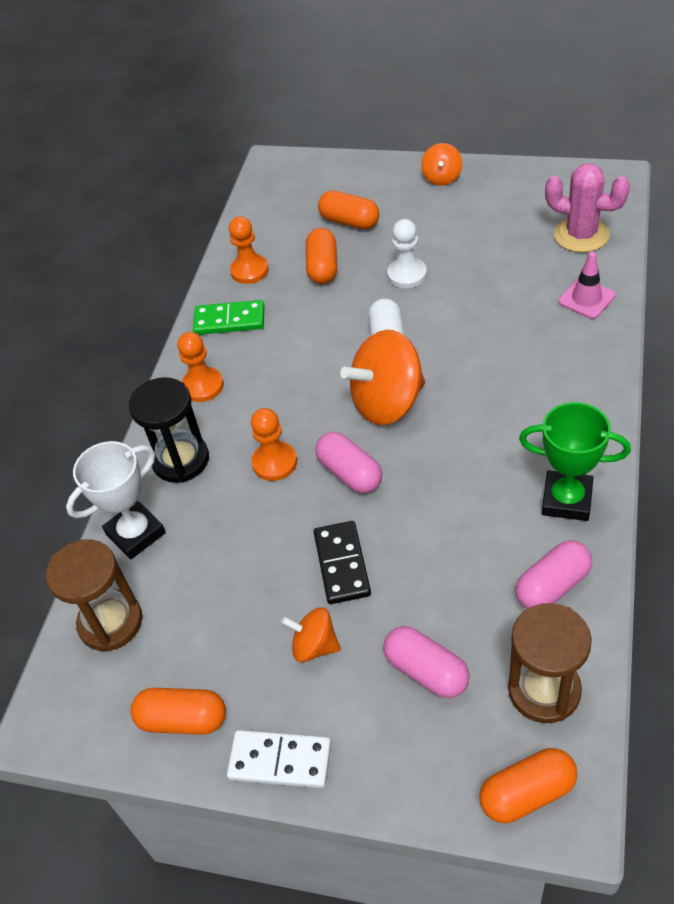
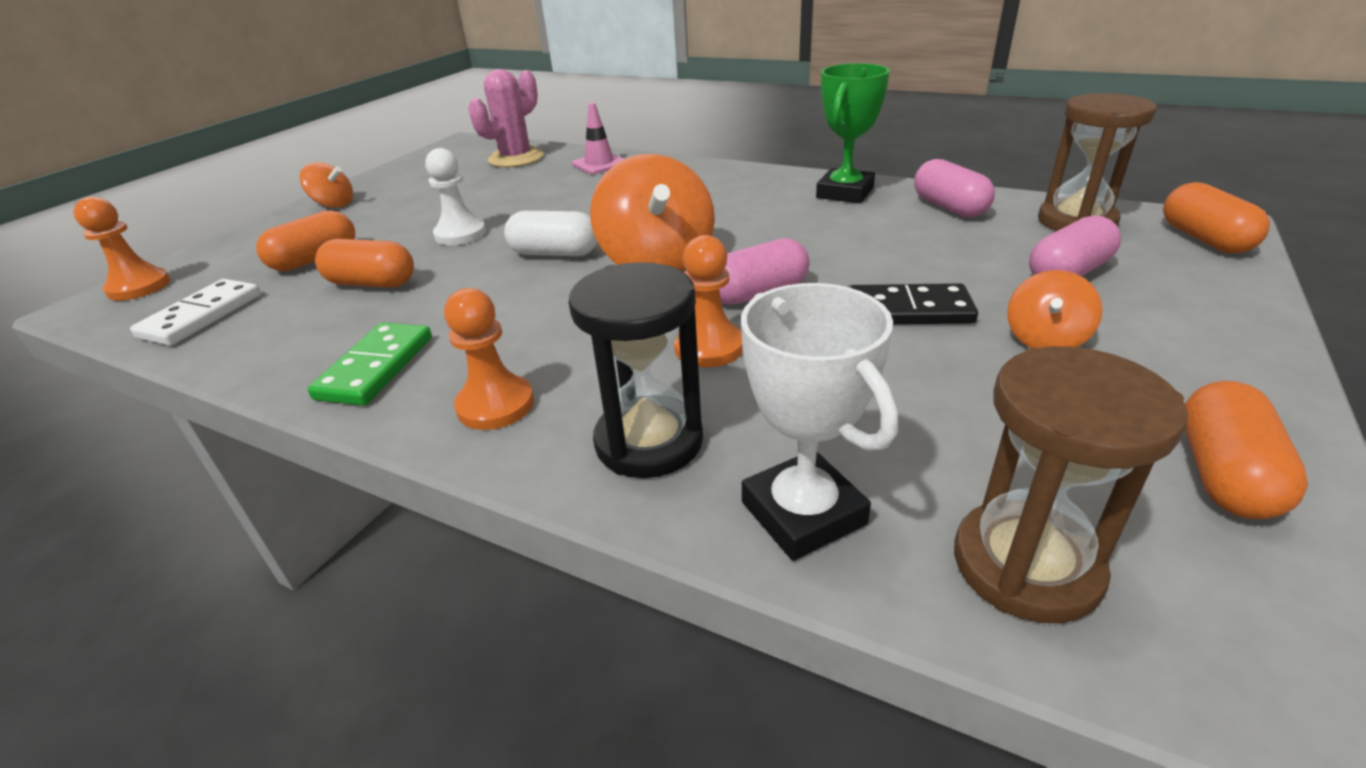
camera: 80 degrees left, 15 degrees down
(249, 270) = (291, 341): orange pawn -> orange pawn (139, 287)
(280, 761) = (1251, 381): white domino -> white domino (202, 316)

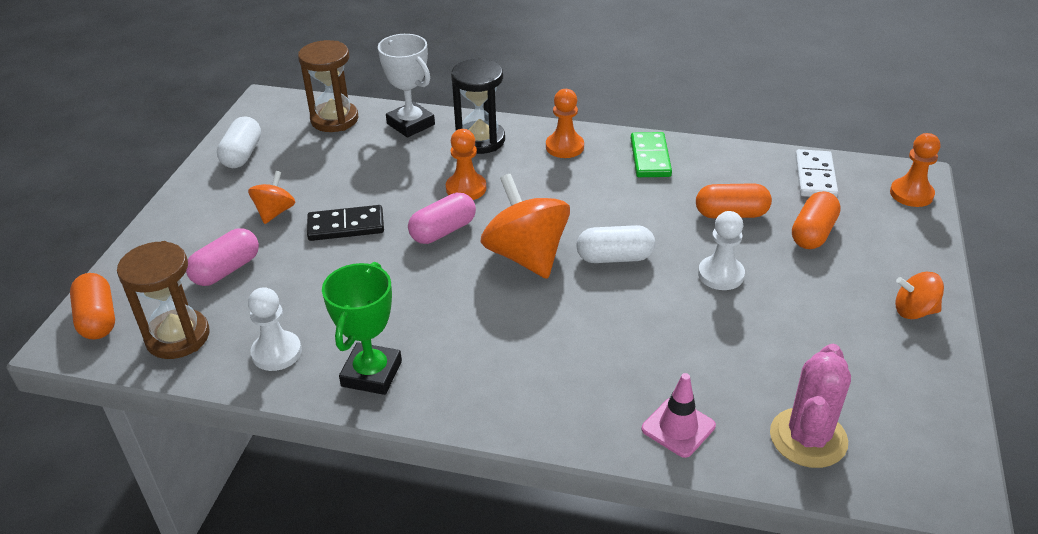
camera: 165 degrees right, 5 degrees up
(949, 207) = (276, 352): pink capsule -> white pawn
(1223, 474) = (242, 154): orange capsule -> white capsule

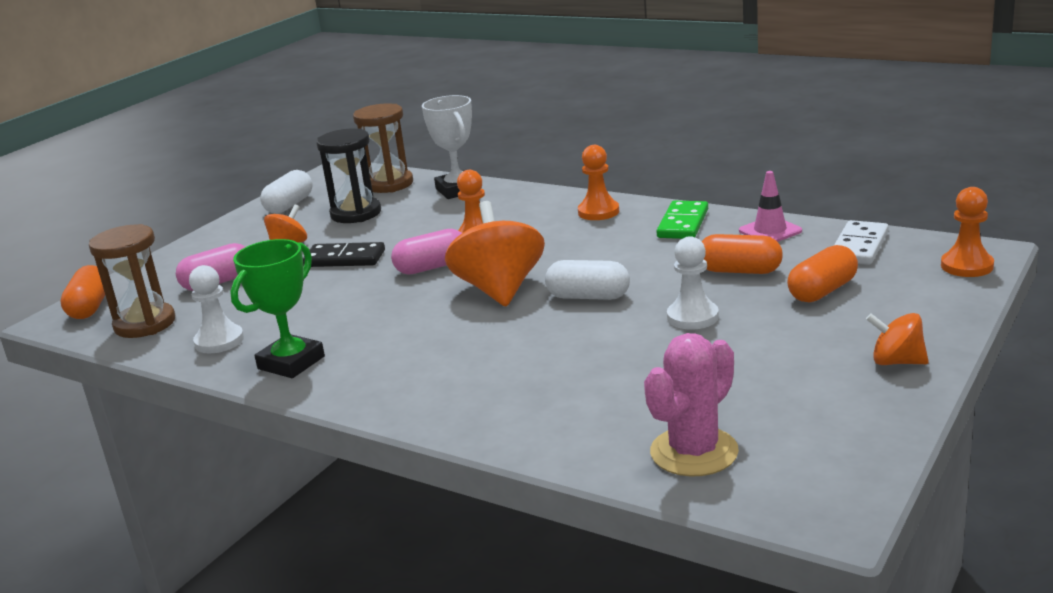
camera: 20 degrees right, 15 degrees down
(480, 140) = (517, 204): black hourglass -> black hourglass (356, 213)
(678, 427) = (558, 429): pink traffic cone -> pink traffic cone (770, 231)

